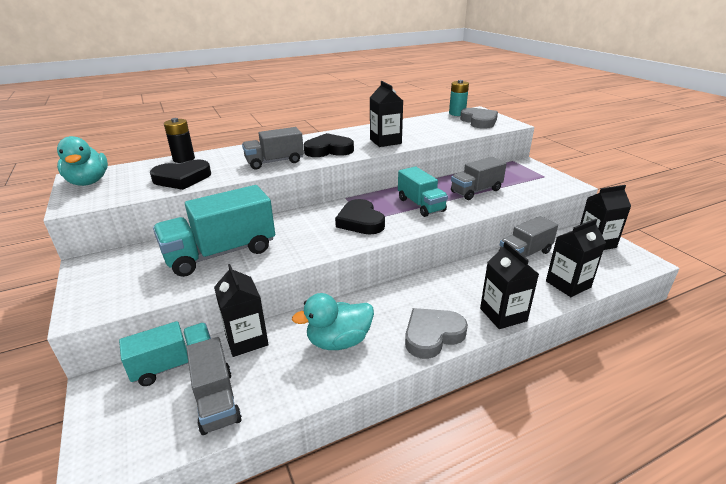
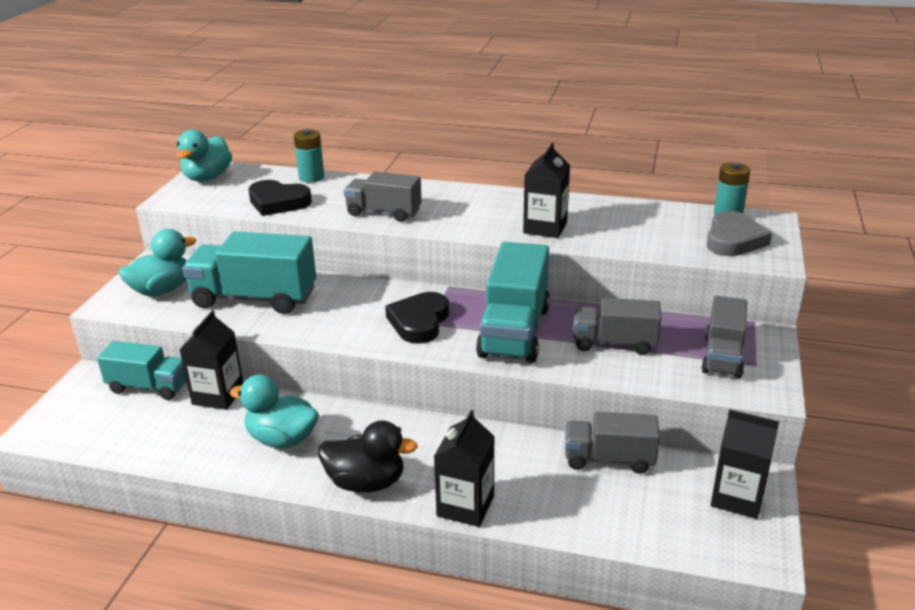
camera: 40 degrees right, 0 degrees up
(125, 280) = (162, 290): none -> turquoise duck
(184, 159) = (311, 177): black battery -> turquoise battery
(216, 400) = (142, 432): grey truck -> grey truck (722, 356)
(329, 150) = (461, 217): black heart -> none
(420, 205) = (514, 331): turquoise truck -> turquoise truck, size x1.58
(432, 335) = (366, 482): grey heart -> black duck
(568, 284) = (598, 521): black carton -> none

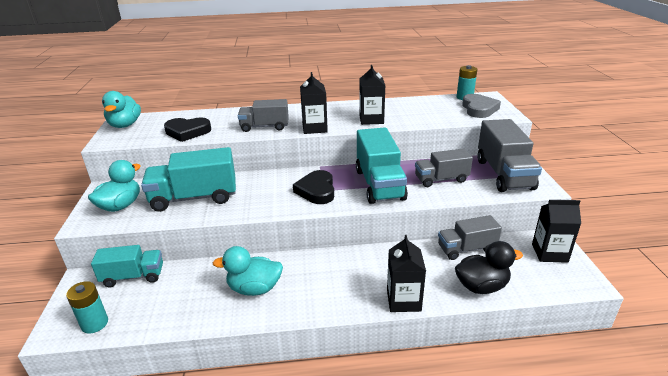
camera: 20 degrees left, 0 degrees up
(218, 395) = (190, 270): black carton -> black carton (314, 128)
(311, 177) = (200, 114): turquoise battery -> turquoise battery (95, 323)
(366, 482) = (330, 302): black duck -> black duck (481, 286)
(722, 356) = (504, 174): grey truck -> grey truck, size x1.58

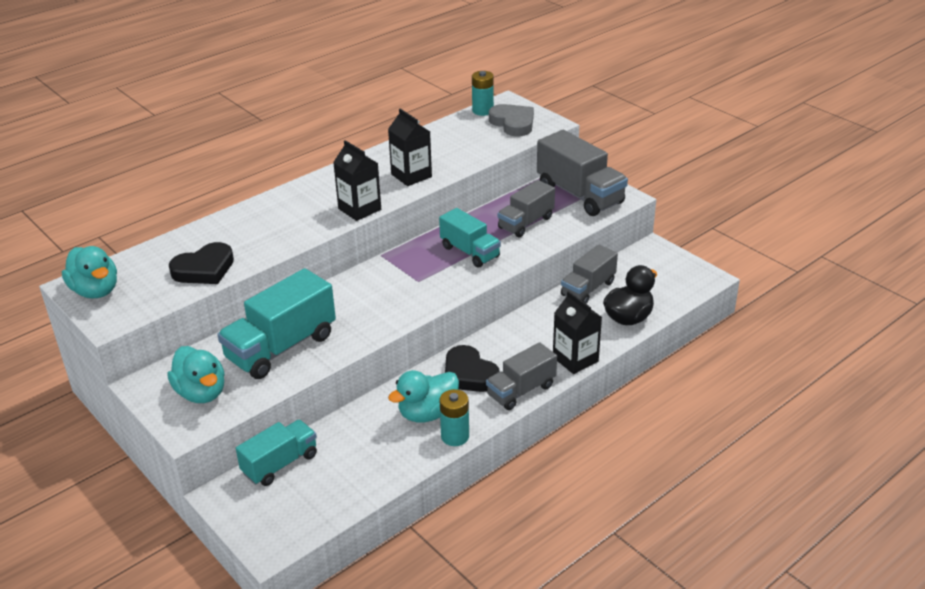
camera: 35 degrees left, 5 degrees up
(95, 323) = (303, 519): turquoise battery -> turquoise battery (455, 436)
(120, 206) = (201, 393): turquoise duck -> turquoise duck turned 150 degrees clockwise
(265, 127) = (296, 228): grey truck -> grey truck (521, 390)
(316, 190) = (411, 284): black heart -> black heart (469, 374)
(379, 184) = (470, 252): turquoise truck -> turquoise truck, size x0.63
(549, 253) = (660, 263): black carton -> none

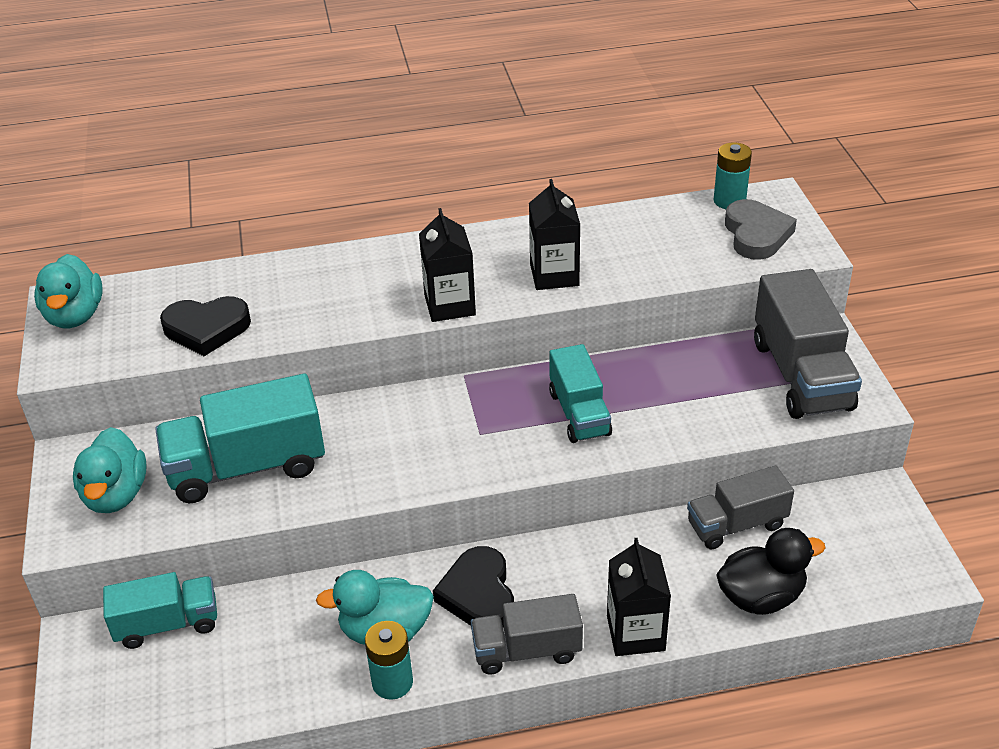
camera: 30 degrees right, 5 degrees up
(526, 223) = (689, 394): grey truck -> none

